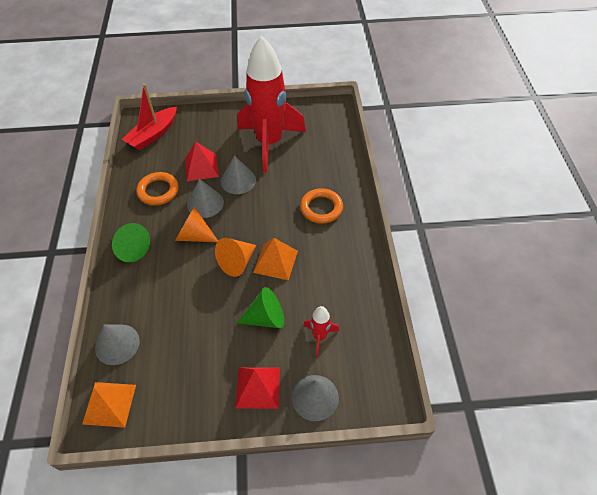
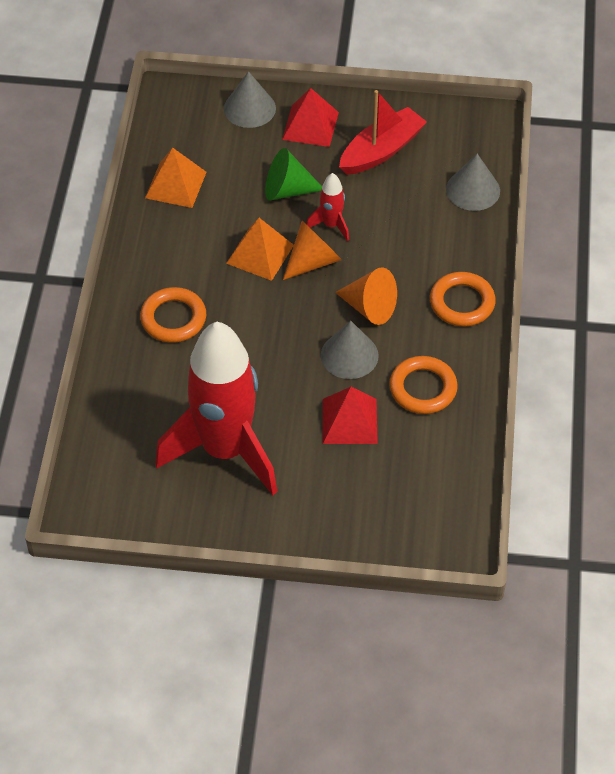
camera: 170 degrees left, 0 degrees up
(109, 404) = (477, 135): orange pyramid -> orange pyramid (176, 185)
(131, 249) = (462, 303): green cone -> orange ring
(153, 134) = (432, 505): red boat -> red boat (381, 150)
(238, 180) = (292, 386): grey cone -> none
(320, 337) = (227, 161): red rocket -> red rocket (331, 225)

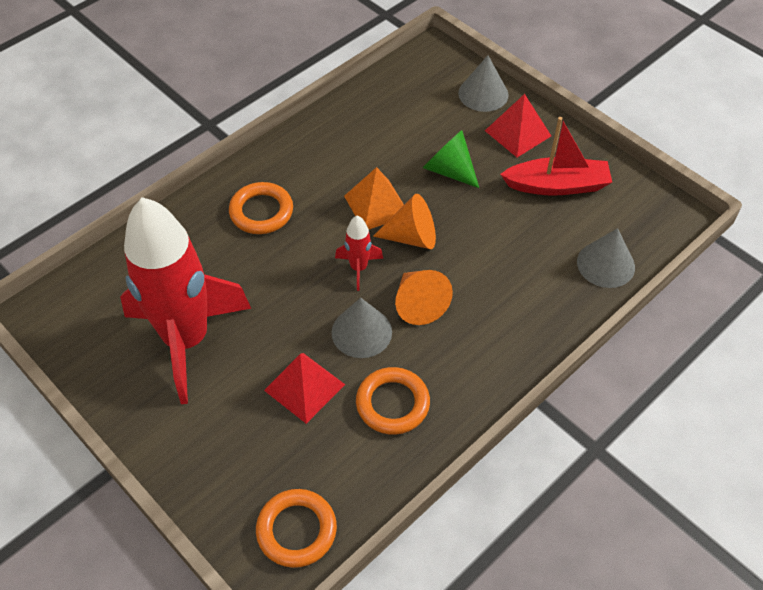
camera: 40 degrees right, 0 degrees up
(176, 185) = (369, 116): orange pyramid -> none
(331, 225) = (455, 218): red rocket -> red rocket (358, 268)
(462, 303) = (501, 353): orange ring -> orange ring (296, 530)

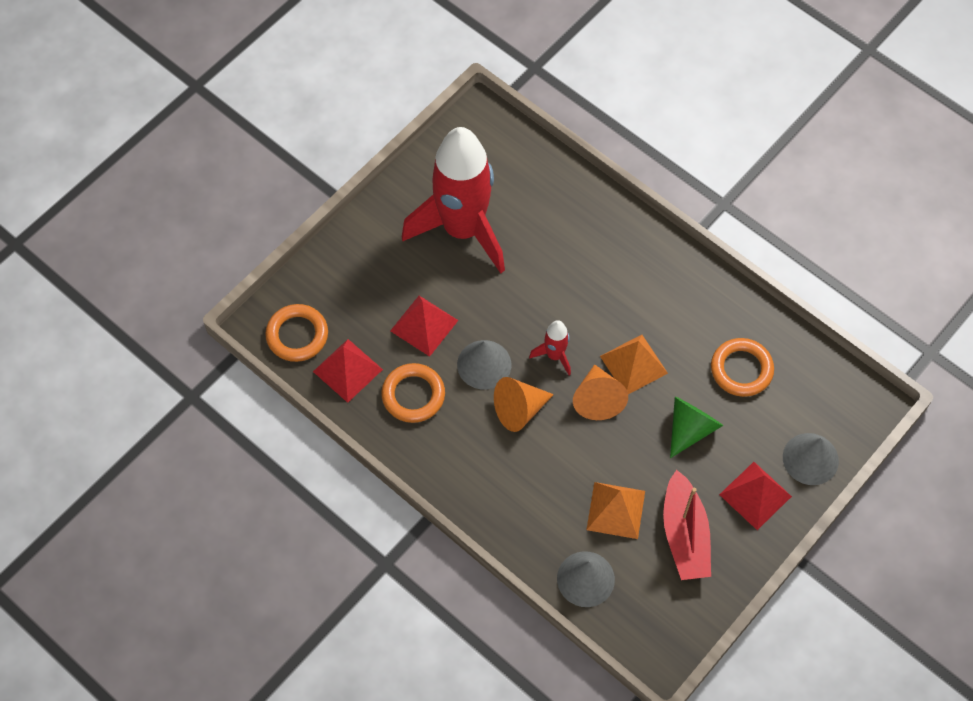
camera: 85 degrees right, 10 degrees up
(261, 212) = (611, 265): orange ring -> orange ring (741, 369)
(352, 473) = (347, 370): none -> red pyramid
(533, 234) = (616, 510): none -> orange pyramid

